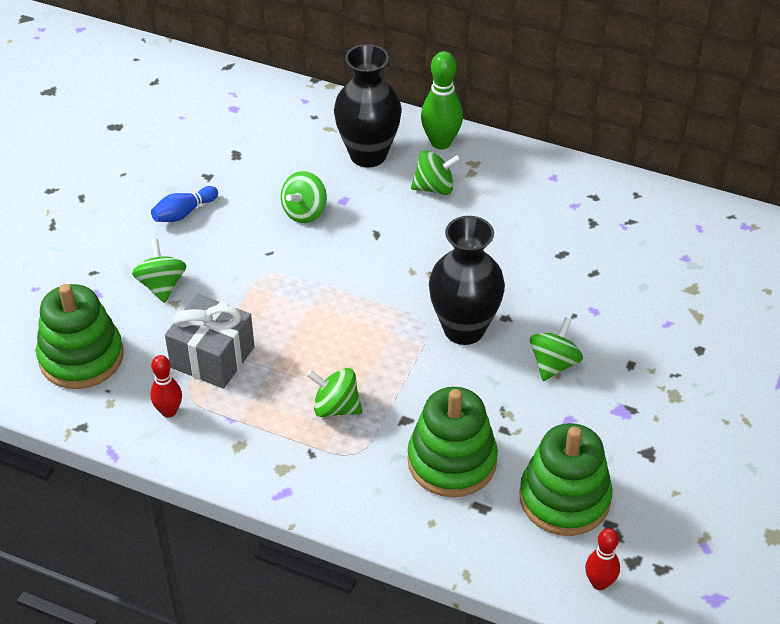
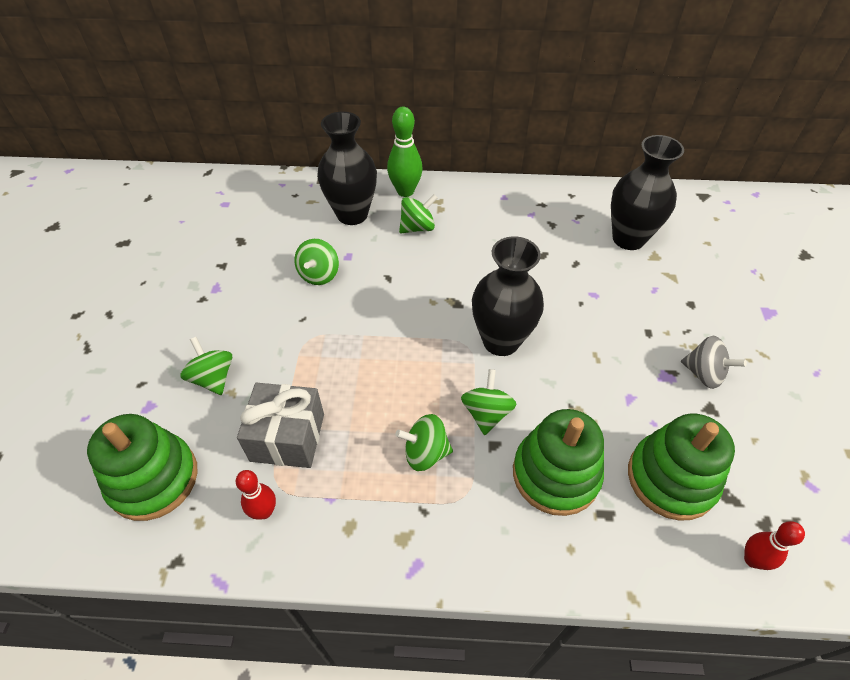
camera: 20 degrees left, 5 degrees up
(184, 213) = (211, 303): blue bowling pin -> none
(554, 364) = (589, 350): green spinning top -> green spinning top (486, 413)
(664, 420) = (703, 374): none -> grey spinning top
(673, 262) = (628, 239): none -> black vase

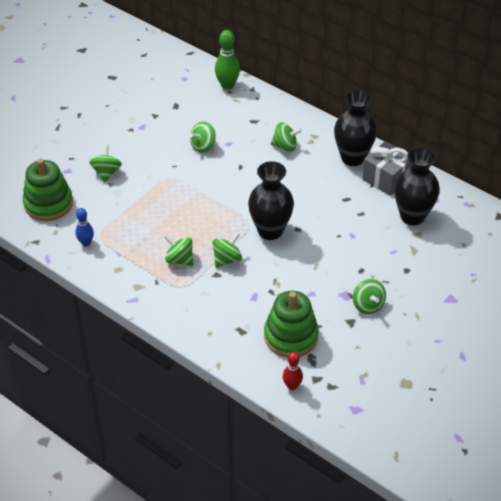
camera: 35 degrees right, 5 degrees down
(264, 511) = (86, 243): red bowling pin -> blue bowling pin
(287, 437) = (120, 218): grey gift -> grey gift (386, 178)
(352, 214) = (253, 120): black vase -> black vase (352, 158)
(405, 191) = (299, 120): green bowling pin -> green bowling pin (227, 85)
(555, 474) = (234, 302): green stacking toy -> none
(703, 374) = (368, 305): grey spinning top -> green spinning top

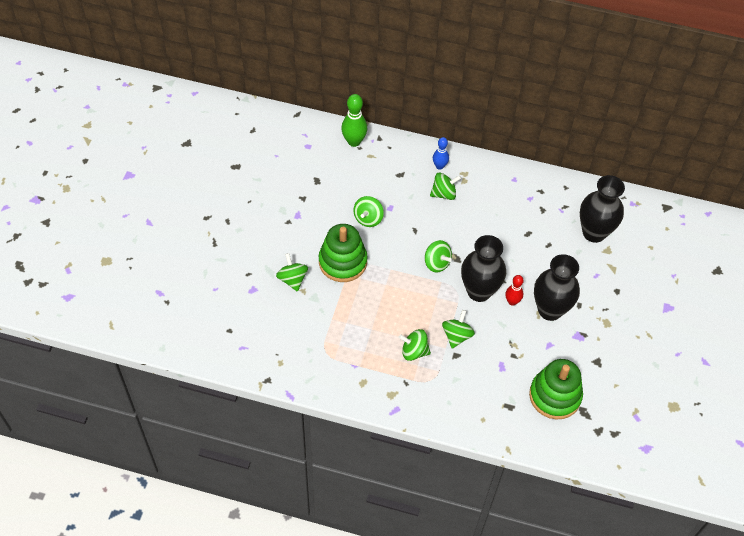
camera: 25 degrees left, 10 degrees up
(48, 204) = (255, 333): green stacking toy -> green stacking toy (342, 262)
(86, 243) = (317, 364): blue bowling pin -> blue bowling pin (439, 166)
(292, 386) = (582, 446): red bowling pin -> red bowling pin (512, 301)
(352, 158) = (511, 187): black vase -> black vase (550, 310)
(368, 305) = (603, 339): green spinning top -> green spinning top (437, 263)
(386, 178) = (551, 199): grey gift -> none

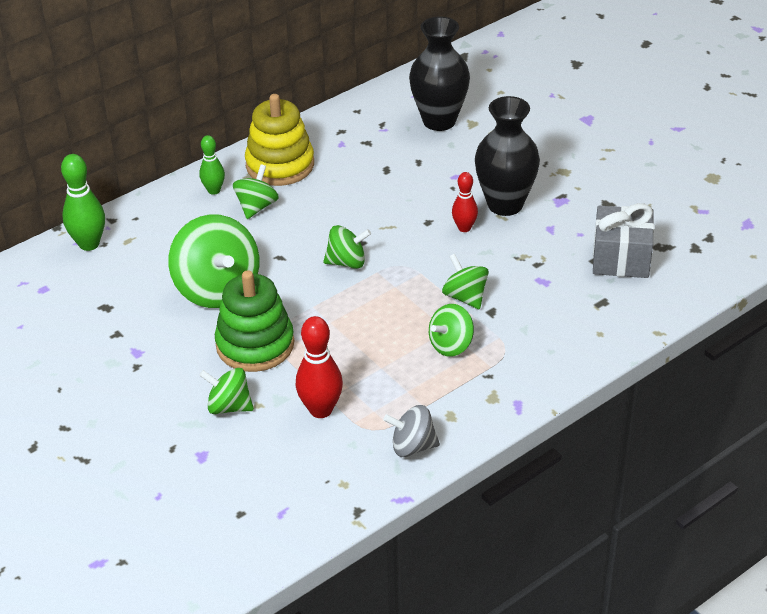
camera: 50 degrees left, 15 degrees down
(321, 320) = (321, 410): none -> red bowling pin
(328, 378) = (412, 446): none -> grey spinning top
(368, 218) = (217, 289): green spinning top -> green spinning top, size x1.83
(439, 166) = (214, 190): blue bowling pin -> green bowling pin
(479, 291) = (423, 247): black vase -> none
(486, 182) = (280, 165): none -> yellow stacking toy
(555, 396) = (621, 258): green stacking toy -> grey gift

